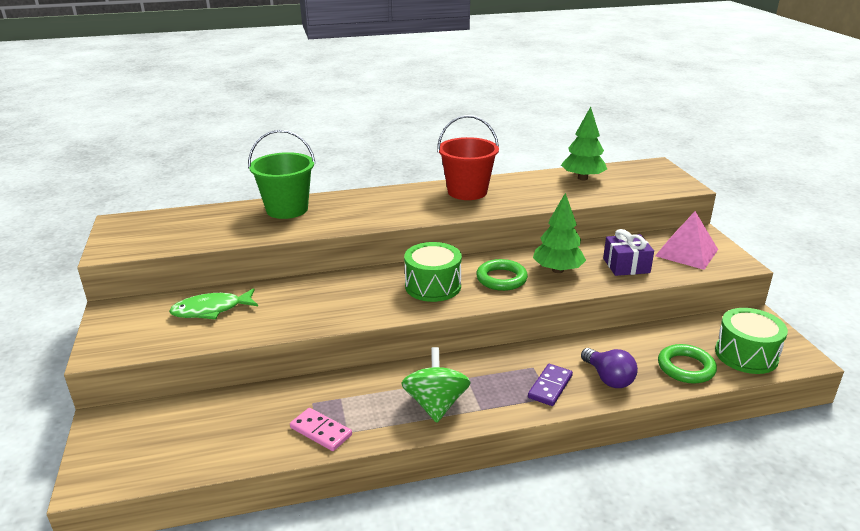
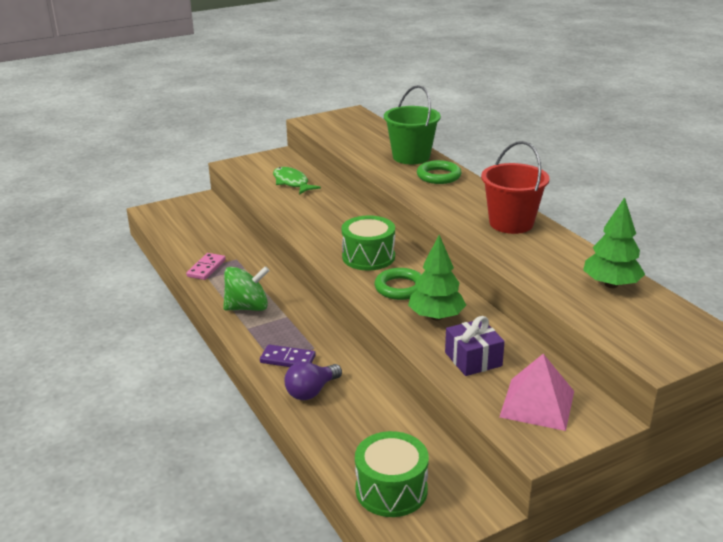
camera: 75 degrees right, 0 degrees up
(686, 367) = (348, 442): green ring -> green ring (438, 176)

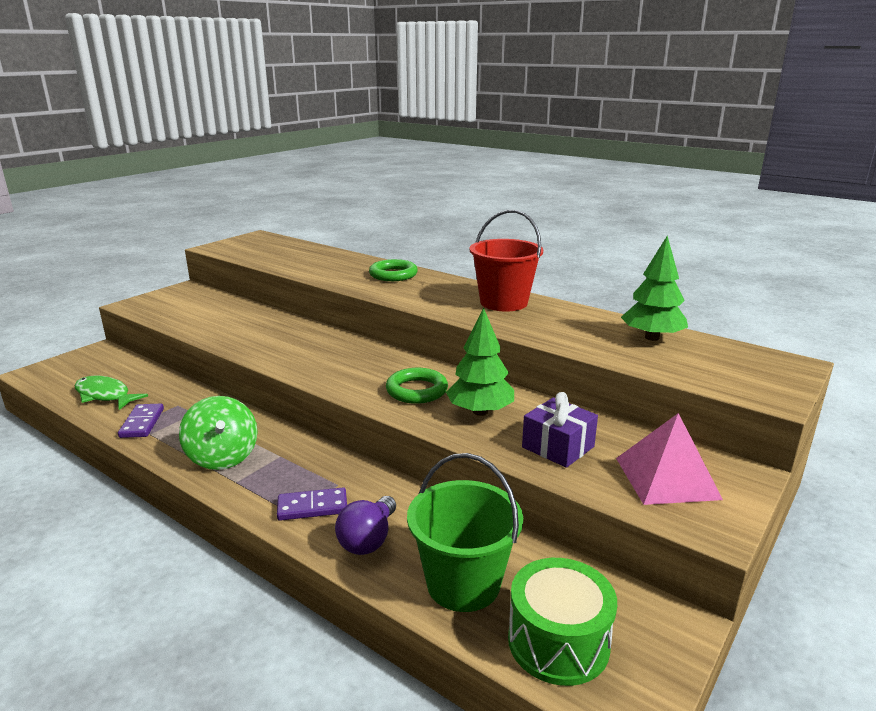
camera: 25 degrees left, 5 degrees down
(206, 268) = (142, 423): pink domino -> purple domino
(247, 307) = (222, 457): green spinning top -> green spinning top turned 105 degrees clockwise
(292, 183) = (217, 311): green fish -> green fish (105, 395)
(368, 257) = (357, 367): green drum -> none
(411, 157) = (350, 263): green bucket -> green bucket (463, 584)

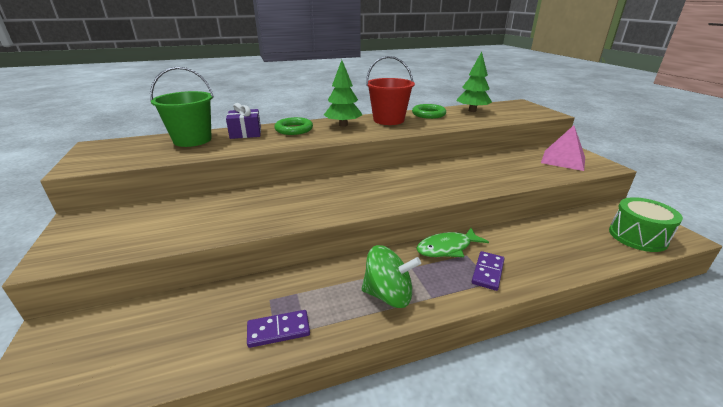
camera: 55 degrees left, 5 degrees up
(105, 395) = (180, 347): green fish -> green fish (447, 248)
(142, 423) = (278, 330): purple domino -> purple domino turned 45 degrees counterclockwise
(368, 539) = (535, 262): purple light bulb -> none
(417, 390) = (427, 182): green ring -> green ring (428, 114)
(463, 584) = (587, 245): green bucket -> green bucket (192, 140)
(480, 411) = (470, 175): green tree -> green tree (343, 125)
(558, 447) = (522, 170): purple gift -> purple gift (245, 133)

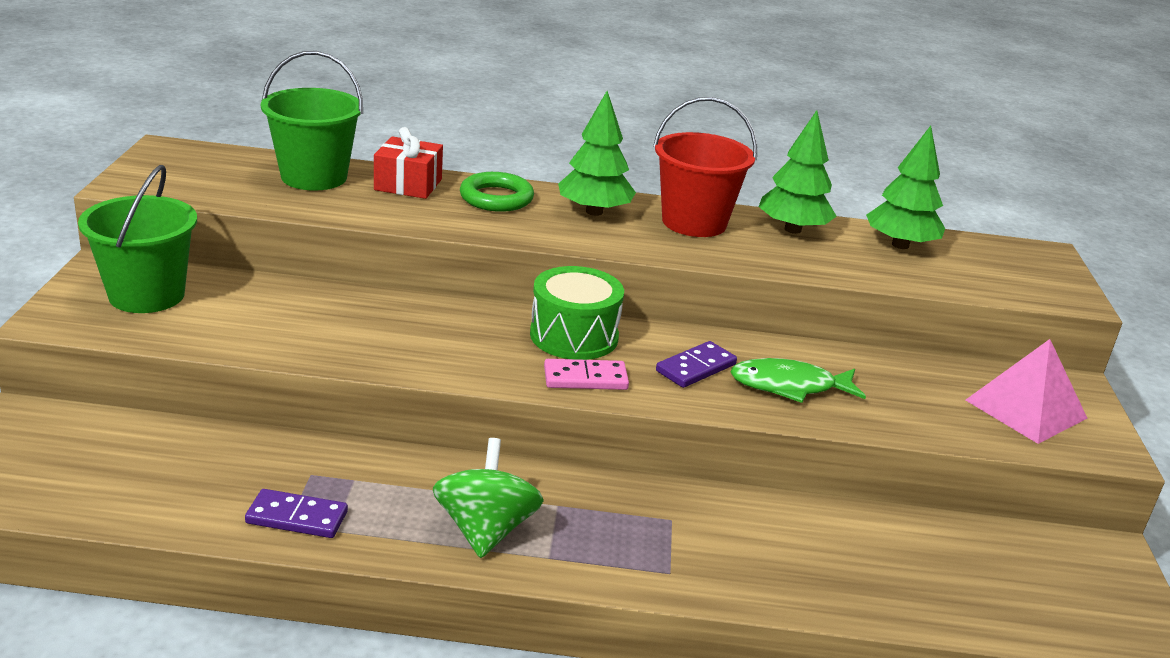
camera: 20 degrees right, 0 degrees up
(114, 226) = (147, 295): none -> green bucket
(245, 133) = (408, 185): purple gift -> red gift
(388, 295) = (485, 530): green spinning top -> green spinning top turned 120 degrees counterclockwise
(390, 199) = (585, 378): none -> pink domino
(428, 114) = (792, 229): green ring -> green tree
(447, 248) = (648, 498): green fish -> green fish (789, 386)
(488, 272) = (679, 557): purple domino -> purple domino (696, 368)
(637, 236) = (1049, 605): green drum -> green drum (574, 336)

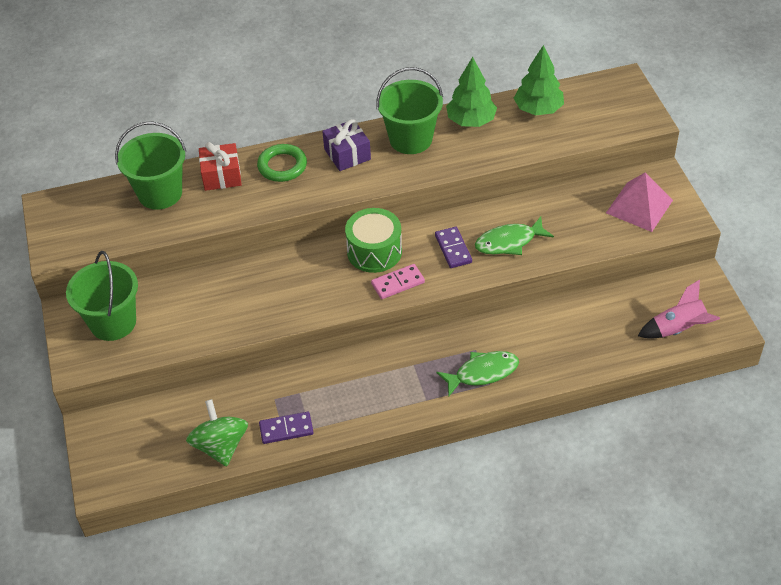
camera: 15 degrees left, 20 degrees up
(485, 530) = (386, 396): green spinning top -> green spinning top (220, 446)
(594, 212) = (347, 154): green tree -> purple gift
(666, 553) = (482, 373): none -> green fish
(694, 222) = (410, 139): red bucket -> green bucket
(696, 368) = (453, 249): purple domino -> purple domino turned 45 degrees counterclockwise
(1048, 609) = (678, 329): none -> pink rocket

